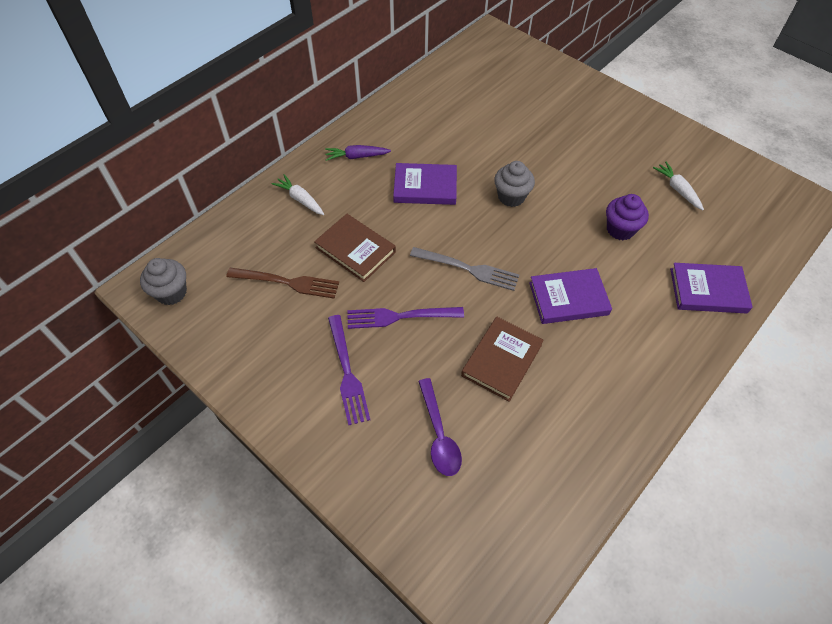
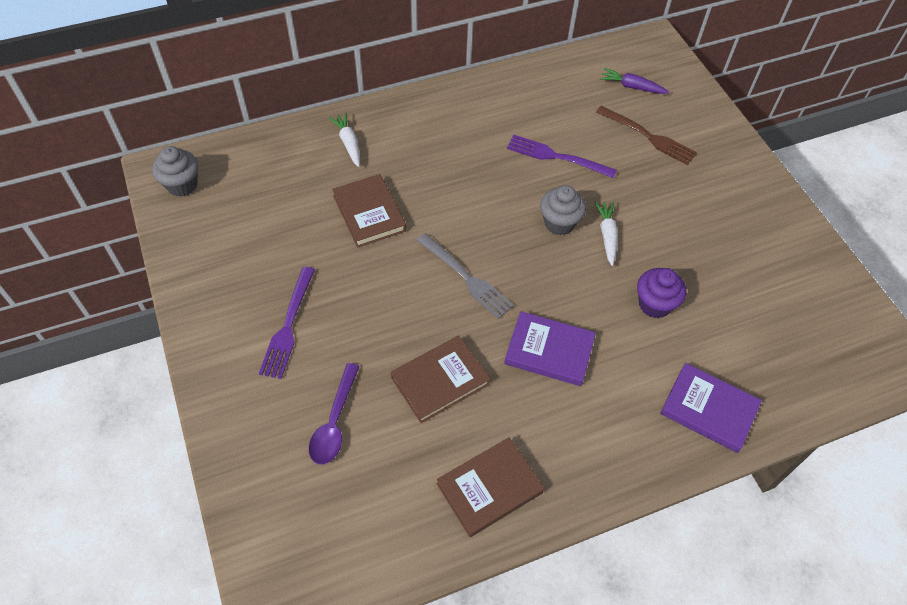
camera: 25 degrees right, 0 degrees up
(287, 282) = (287, 218): brown fork -> brown fork (648, 136)
(357, 157) = (429, 121): purple carrot -> purple carrot (632, 87)
(400, 317) = (370, 295): purple fork -> purple fork (557, 157)
(425, 187) = (477, 178): purple book -> none
(595, 427) = (489, 488): none -> brown book
(677, 189) = (751, 289): white carrot -> white carrot (607, 236)

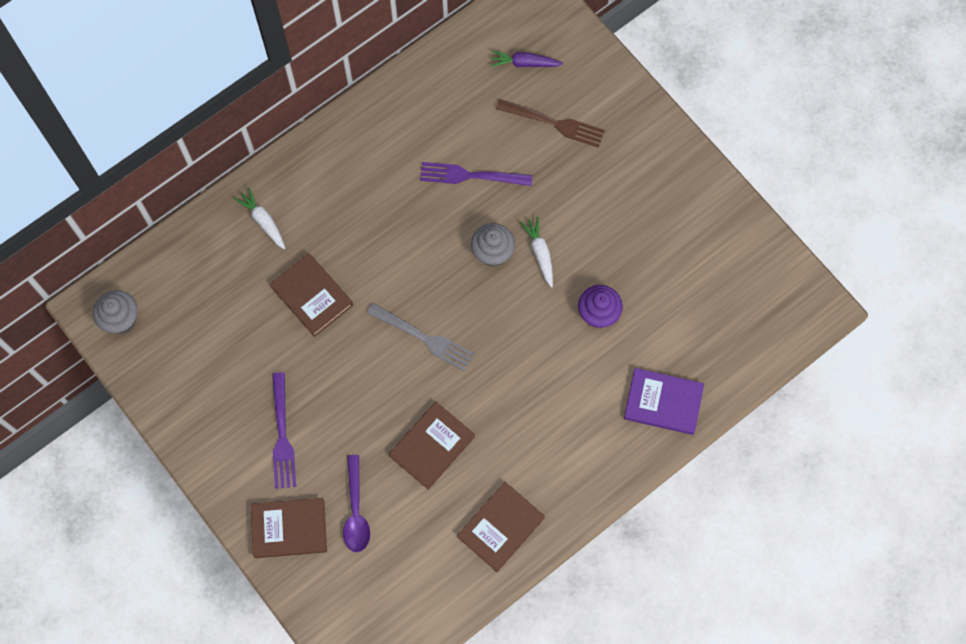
camera: 15 degrees left, 15 degrees up
(256, 419) = (289, 528): none -> brown book
(549, 351) = (517, 389): purple book -> none

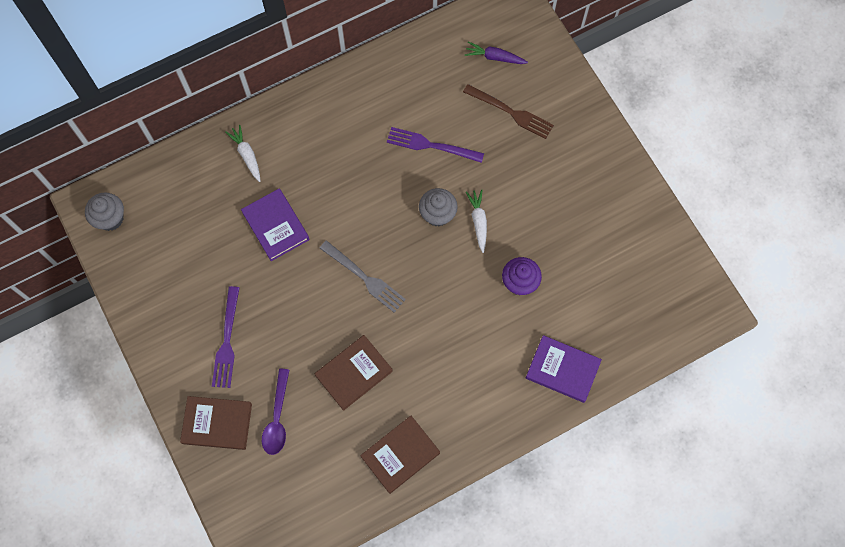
camera: 10 degrees right, 0 degrees up
(312, 296) = (275, 226): brown book -> purple book

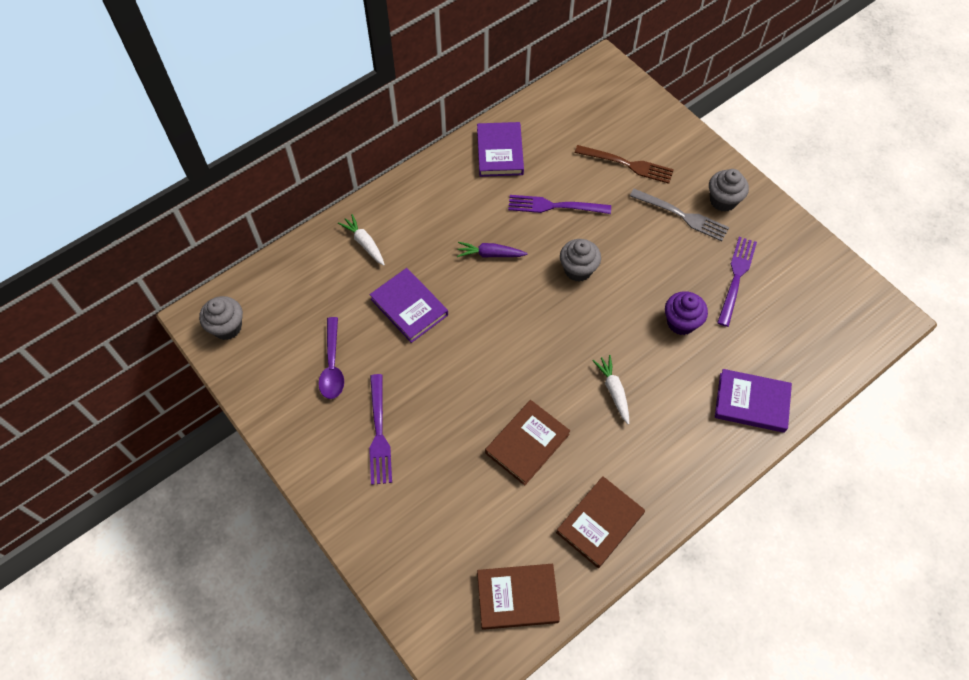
camera: 10 degrees left, 10 degrees down
(217, 423) = (385, 524): brown book -> brown book (517, 597)
(277, 418) = (452, 507): purple spoon -> purple spoon (332, 366)
(364, 278) = (516, 343): grey fork -> grey fork (682, 215)
(392, 79) = (499, 152): none -> purple book
(478, 221) = (622, 270): white carrot -> white carrot (613, 391)
(495, 57) = (598, 118): purple carrot -> purple carrot (490, 254)
(583, 247) = (736, 278): none -> purple fork
(592, 165) = (723, 201): none -> grey cupcake

